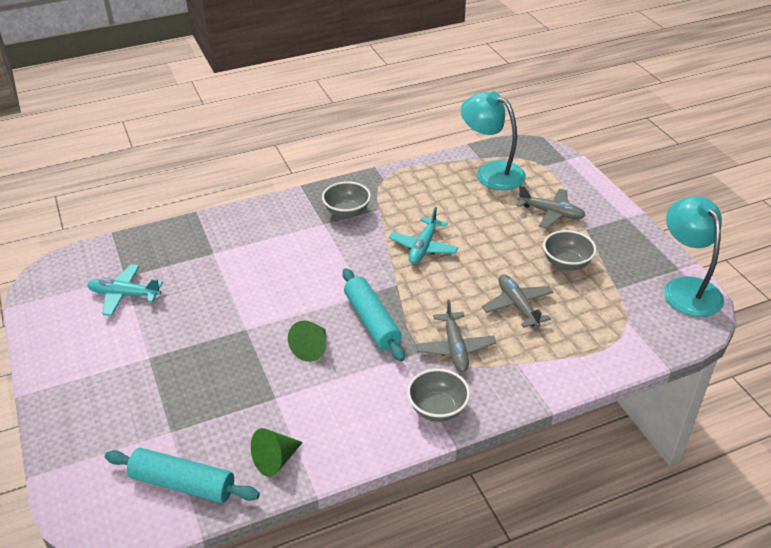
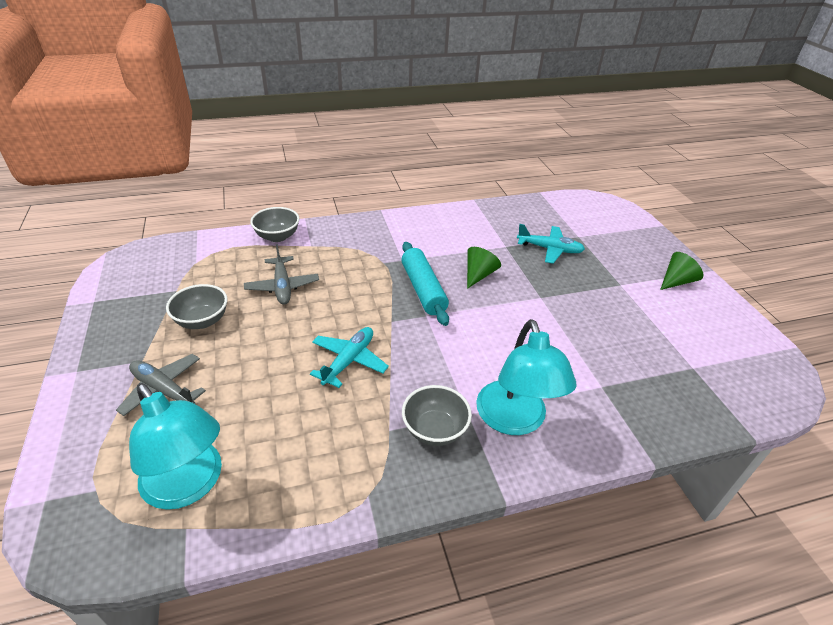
camera: 175 degrees left, 0 degrees up
(124, 295) = (679, 345): turquoise plane -> turquoise plane (549, 249)
(183, 484) = (559, 211): turquoise rolling pin -> none
(275, 460) = (501, 215): green cone -> green cone (676, 281)
(437, 409) = (385, 227): grey bowl -> grey bowl (277, 236)
(455, 348) = (356, 261): grey plane -> none
(686, 288) = (110, 282): turquoise lamp -> turquoise lamp (514, 420)

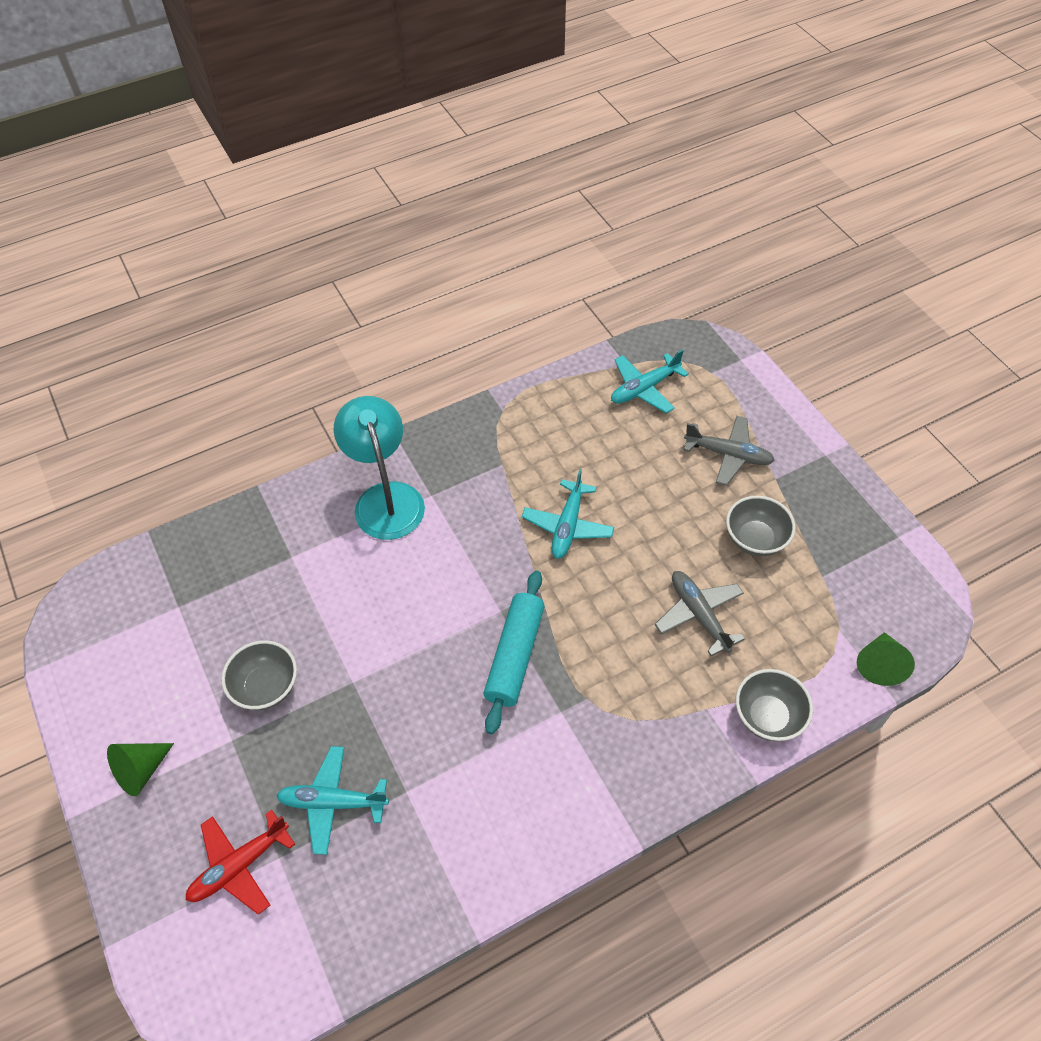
camera: 170 degrees right, 15 degrees up
(189, 486) = (644, 388): turquoise lamp -> turquoise plane
(423, 289) = (515, 656): turquoise rolling pin -> turquoise rolling pin turned 45 degrees clockwise
(434, 430) = (460, 473): grey bowl -> grey bowl (266, 687)
(479, 275) = (442, 707): green cone -> green cone (879, 664)
(600, 237) = (239, 866): none -> red plane

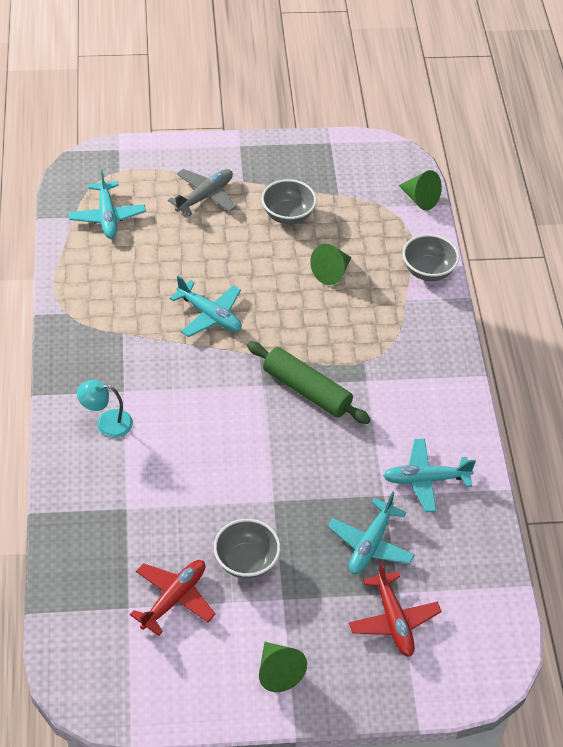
camera: 70 degrees left, 5 degrees down
(200, 641) = (174, 598): none -> red plane
(385, 498) = (106, 423): turquoise lamp -> turquoise lamp, size x0.54
(447, 830) = (425, 479): none -> turquoise plane
(515, 656) = (306, 390): turquoise rolling pin -> green rolling pin
(699, 615) = (331, 272): grey plane -> green cone

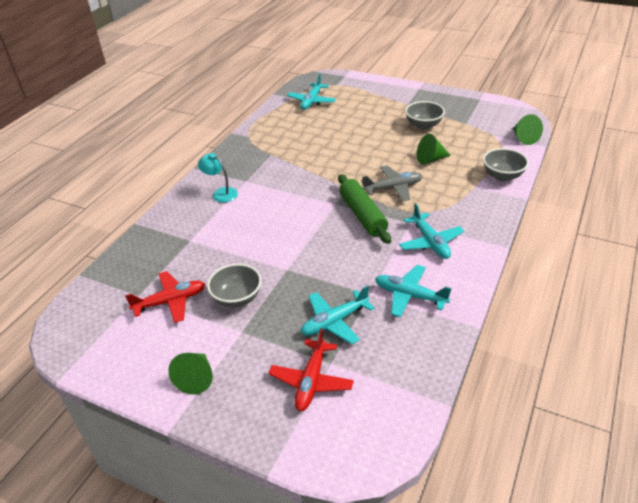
camera: 35 degrees right, 10 degrees down
(205, 196) = (377, 105): grey plane -> grey plane (393, 188)
(210, 315) = (331, 159): turquoise plane -> turquoise plane (430, 242)

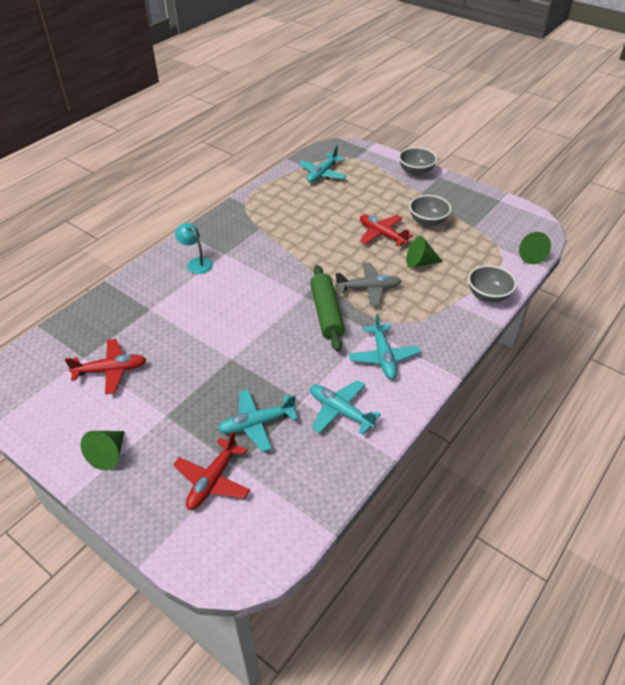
camera: 10 degrees right, 5 degrees up
(237, 298) = (173, 380): grey bowl -> grey bowl (416, 171)
(386, 142) = (382, 234): none -> red plane

